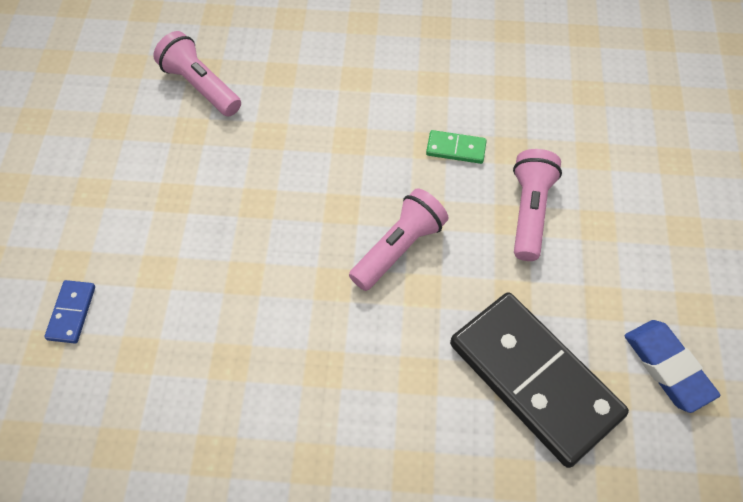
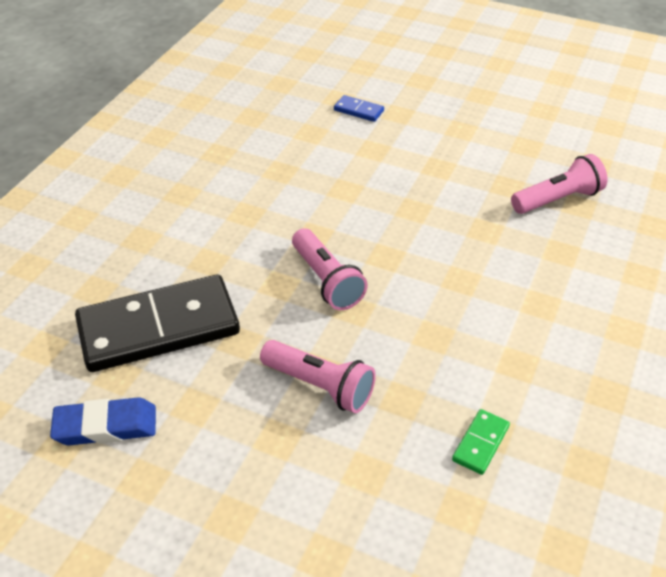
camera: 110 degrees right, 15 degrees down
(456, 149) = (421, 354): green domino -> green domino (480, 443)

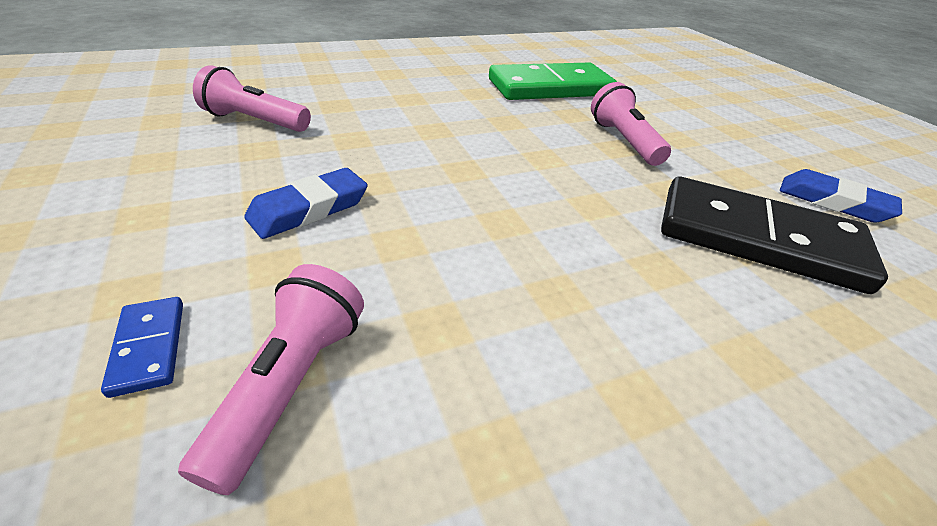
camera: 140 degrees left, 5 degrees down
(326, 281) = (543, 183): pink flashlight -> pink flashlight (290, 384)
(409, 176) = (309, 209): none -> blue eraser
(480, 443) = (550, 87): green domino -> green domino, size x2.50

